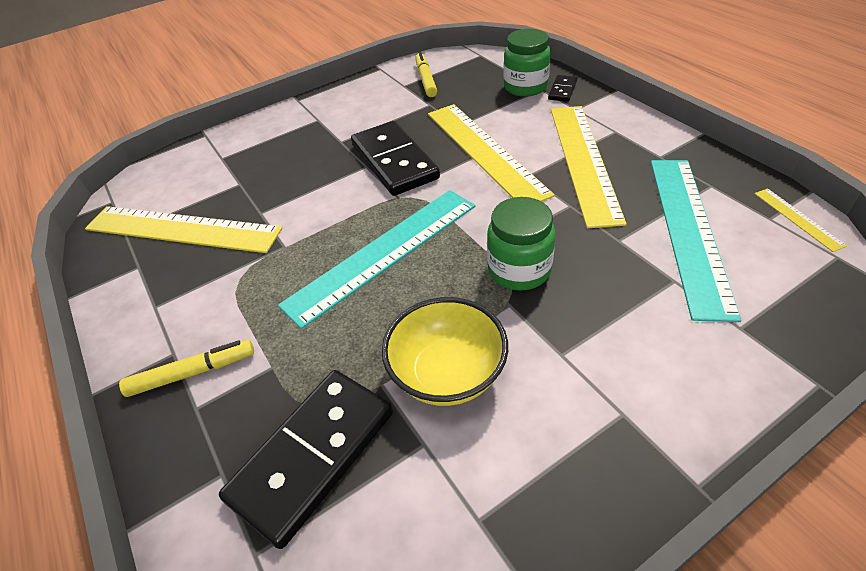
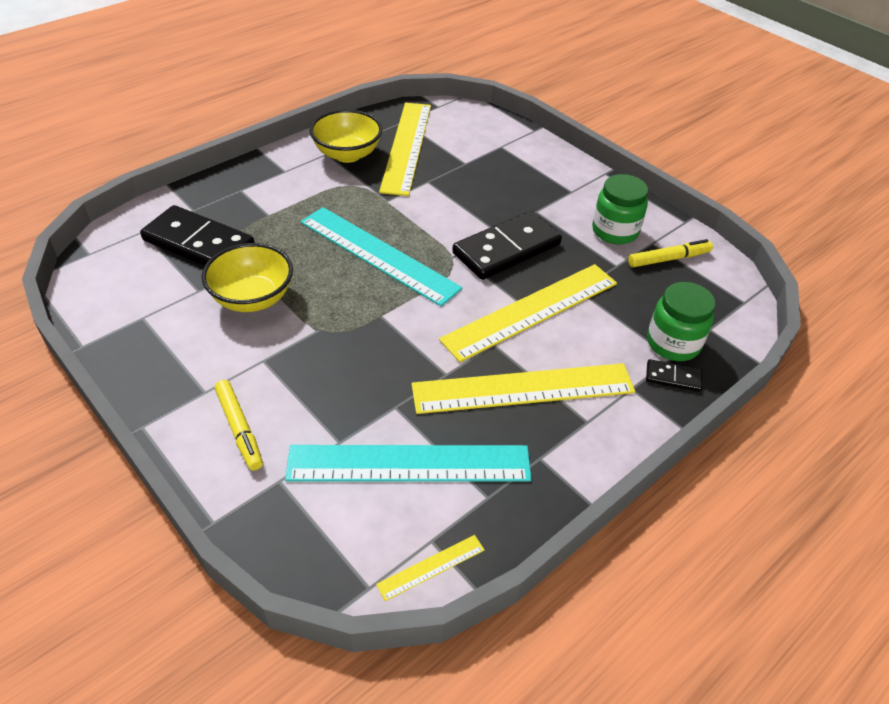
camera: 75 degrees right, 0 degrees up
(168, 284) = (347, 154): none -> yellow bowl
(192, 373) = (268, 182): yellow marker -> yellow marker (239, 429)
(519, 270) = (356, 336): green jar -> green jar (615, 231)

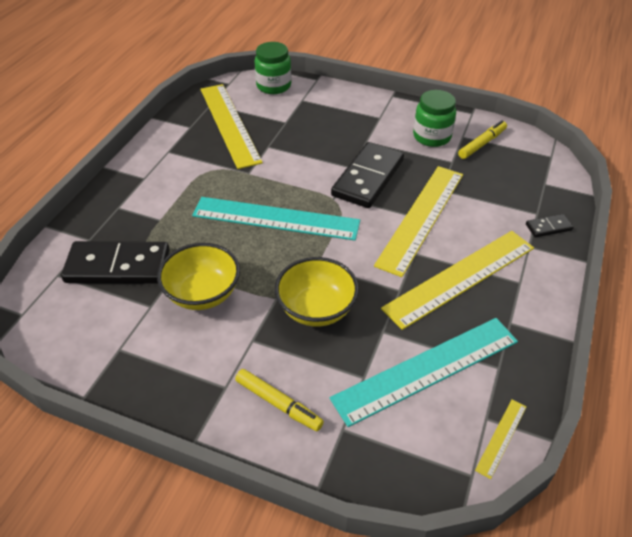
camera: 25 degrees left, 0 degrees up
(347, 154) = (186, 146): yellow bowl -> yellow bowl (316, 309)
(673, 343) = (530, 203): green jar -> green jar (273, 86)

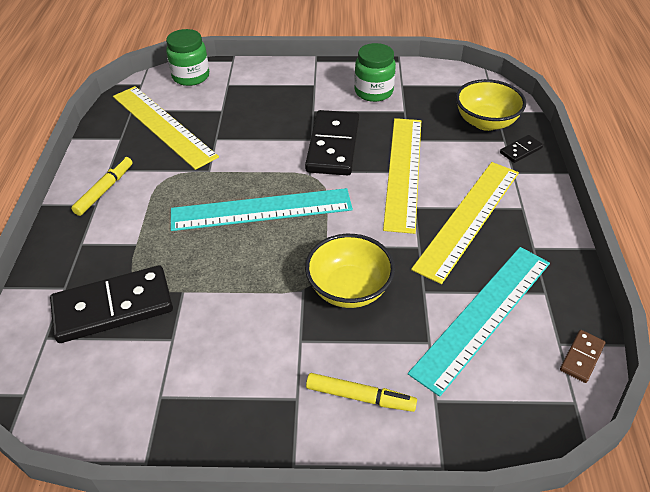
camera: 20 degrees left, 0 degrees up
(203, 293) = (223, 308): yellow bowl -> yellow bowl (485, 122)
(482, 144) = (423, 88): yellow marker -> yellow marker (104, 190)
(501, 437) = (582, 357): yellow ruler -> brown domino

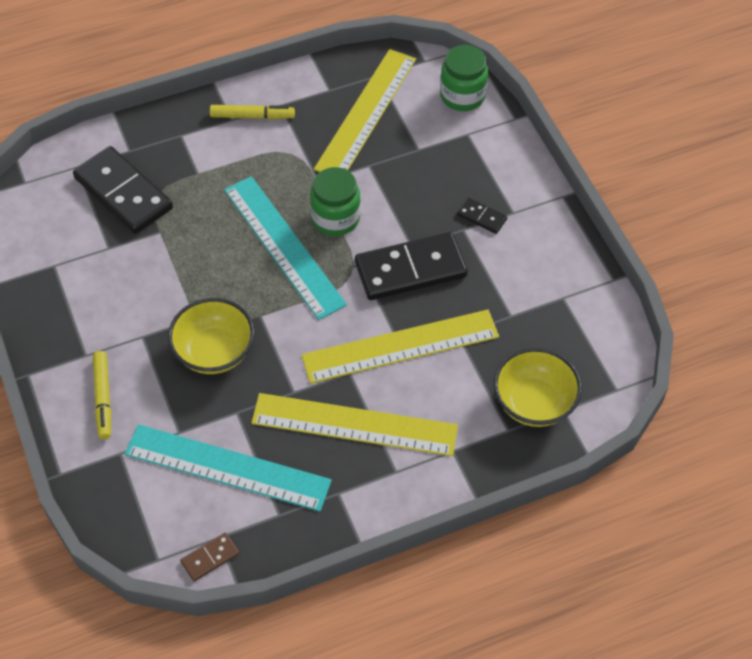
camera: 65 degrees right, 10 degrees up
(373, 92) = (531, 274): green jar -> green jar (335, 218)
(520, 150) = (497, 450): black domino -> black domino (481, 217)
(582, 357) = (210, 558): brown domino -> brown domino turned 45 degrees counterclockwise

